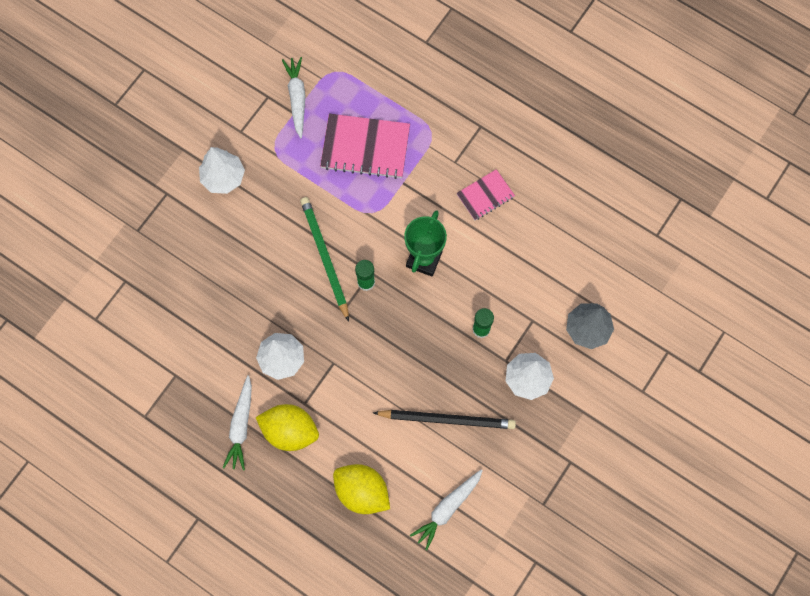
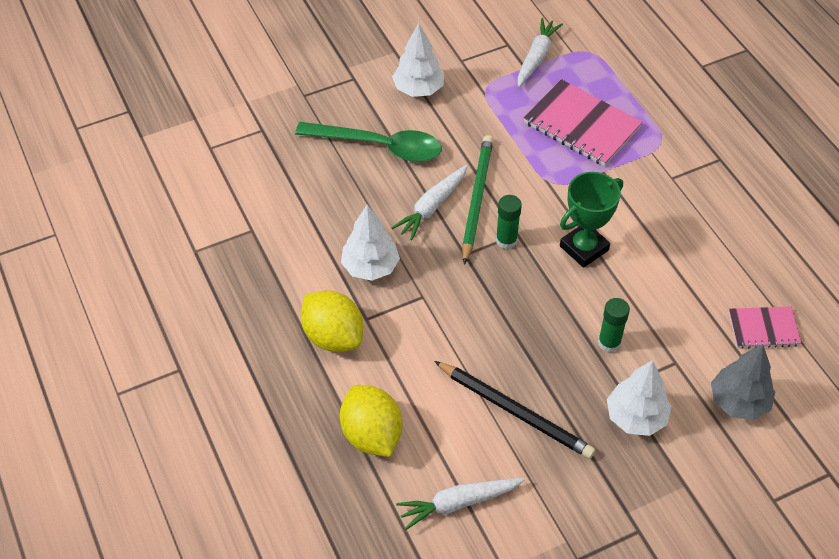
camera: 30 degrees right, 20 degrees down
(225, 248) = (379, 146): none -> green spoon
(241, 426) = (285, 307): white carrot -> white carrot (432, 207)
(485, 195) = (689, 221): pink notebook -> pink notebook (763, 329)

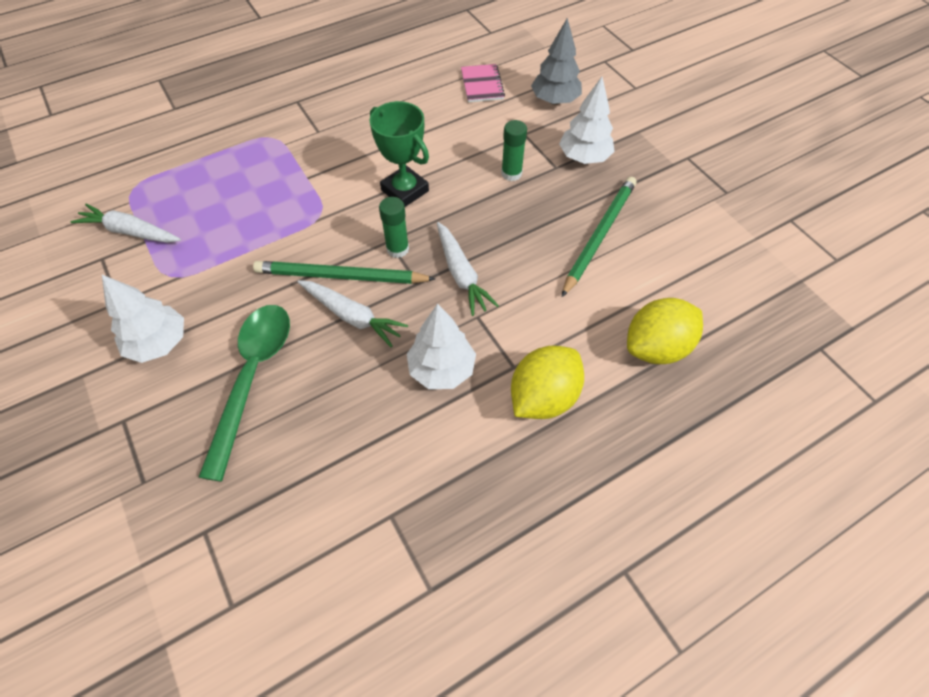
camera: 95 degrees left, 5 degrees up
(458, 503) = (706, 272): white carrot -> white carrot (461, 274)
(515, 411) = (599, 235): black pencil -> green pencil
(581, 125) = (242, 193): pink notebook -> none

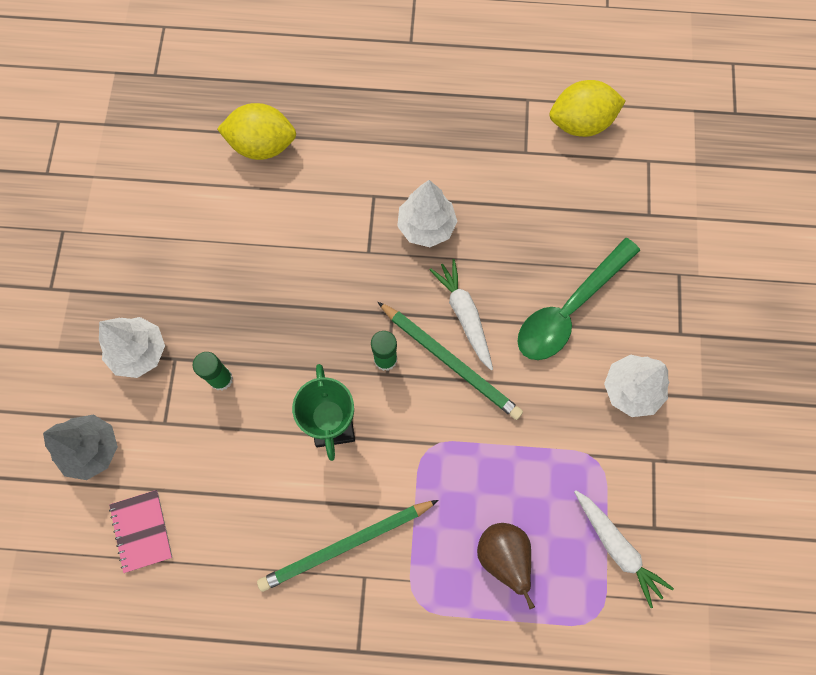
camera: 145 degrees left, 15 degrees up
(222, 185) = (503, 556): none -> brown pear
(461, 274) = (351, 298): white carrot -> none
(482, 85) = (141, 531): pink notebook -> pink notebook turned 45 degrees counterclockwise
(543, 397) = (371, 162): yellow lemon -> yellow lemon (580, 123)
(599, 235) = (210, 260): green pencil -> green pencil (346, 545)

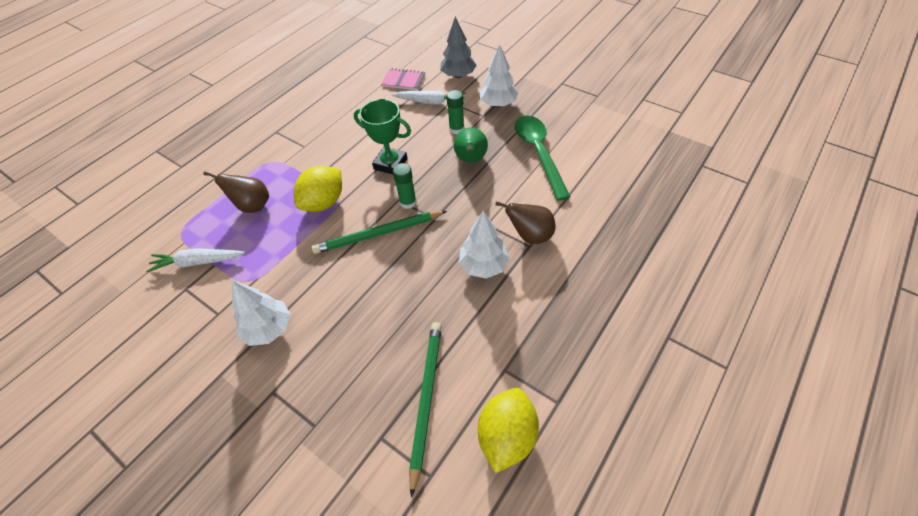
camera: 125 degrees right, 20 degrees down
(262, 145) = (609, 200): yellow lemon -> yellow lemon (324, 202)
(273, 326) = (471, 160): none -> green pear
(346, 545) = (325, 145): green pencil -> green pencil (426, 399)
(359, 201) = (530, 236): none -> brown pear
(464, 315) = (402, 256): white carrot -> white carrot (430, 102)
(569, 309) = (354, 323): green spoon -> green spoon (538, 153)

